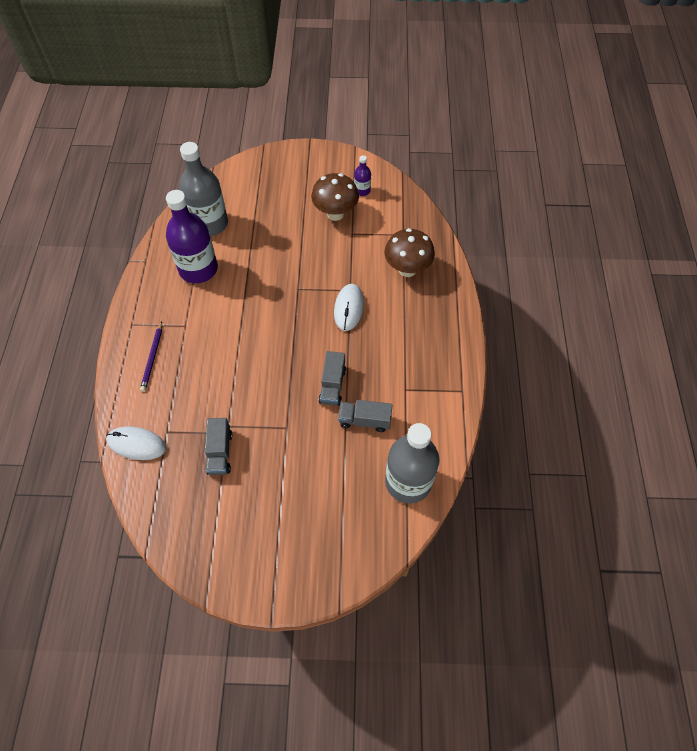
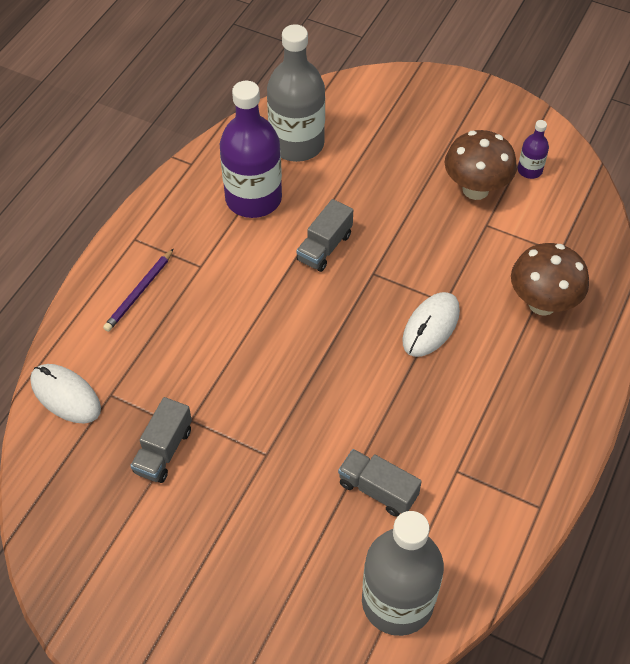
camera: 25 degrees right, 5 degrees down
(332, 385) = (356, 423): grey truck -> grey truck (324, 247)

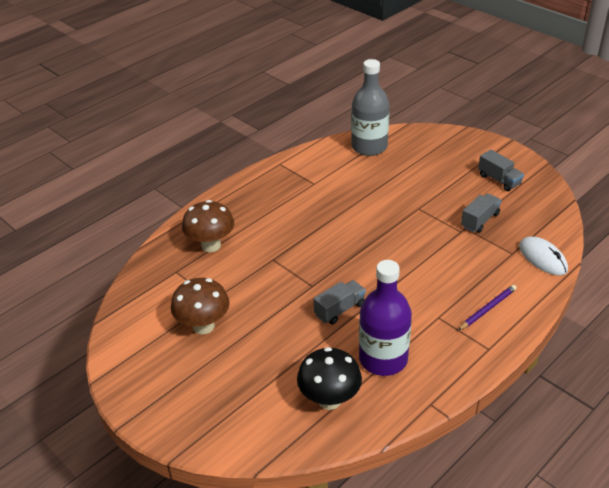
camera: 160 degrees left, 15 degrees down
(297, 144) = (329, 400): grey bottle -> black mushroom
(378, 490) = (360, 183): grey truck -> grey truck (499, 180)
(431, 326) = (290, 248): white mouse -> none
(529, 170) = (152, 331): purple bottle -> none

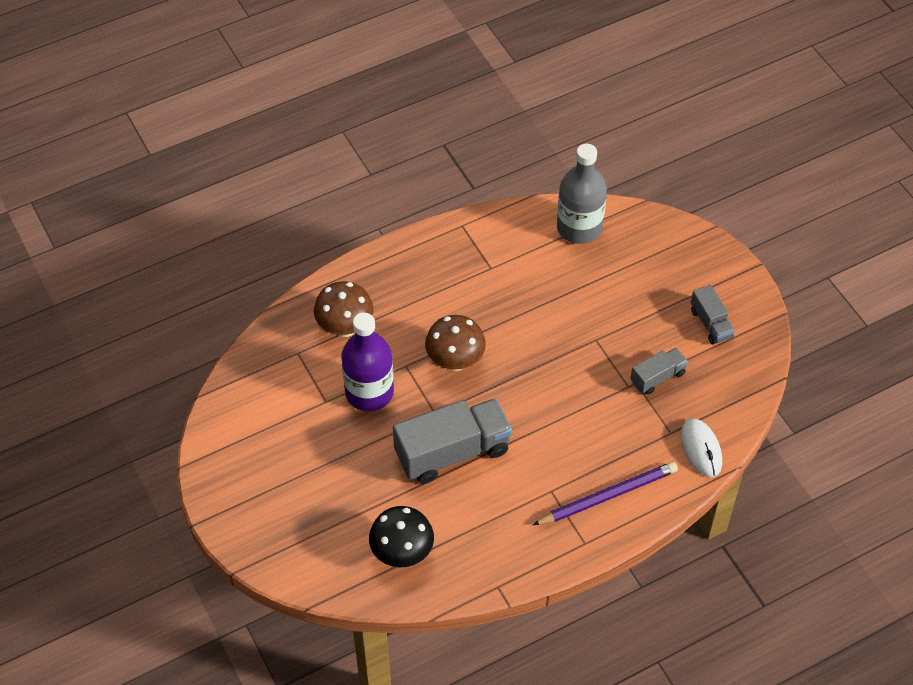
camera: 15 degrees right, 15 degrees up
(203, 326) = (306, 432): brown mushroom -> brown mushroom (455, 361)
(340, 310) = (452, 452): grey truck -> grey truck, size x1.94
(383, 359) = (473, 524): purple bottle -> purple bottle (369, 392)
(487, 308) = (607, 496): purple pencil -> purple pencil, size x1.65

